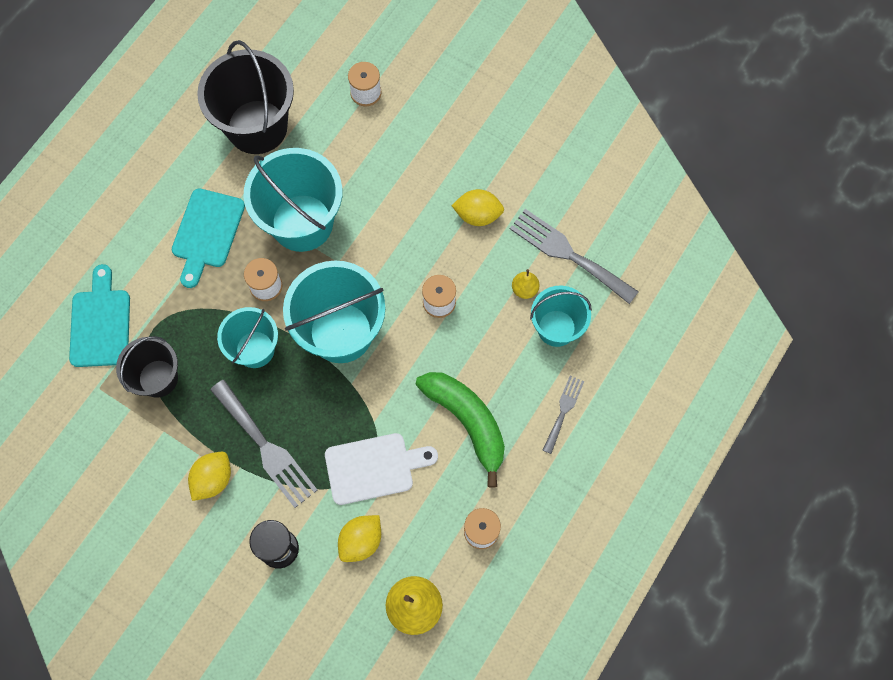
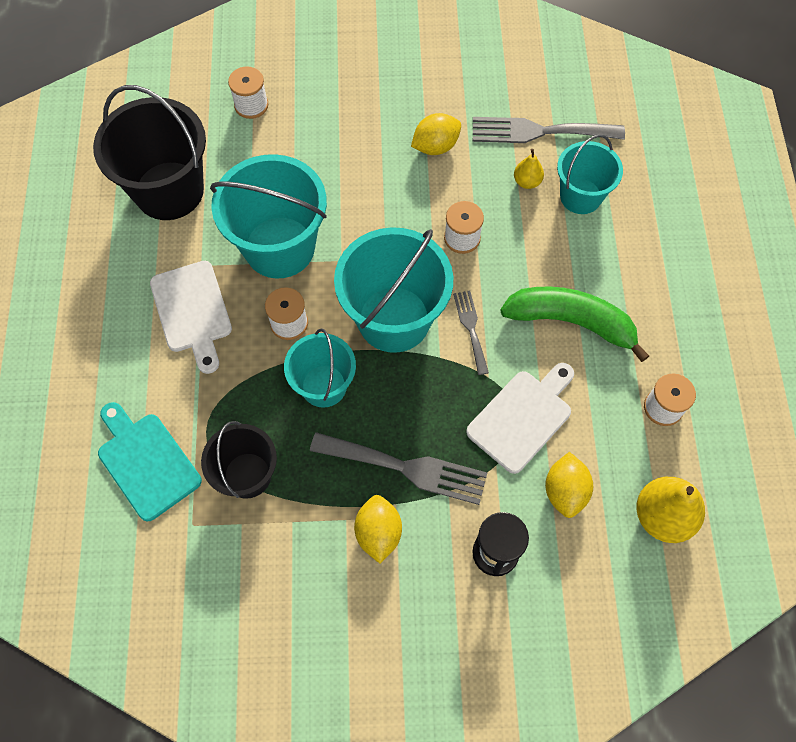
camera: 35 degrees left, 5 degrees down
(207, 233) = (192, 311): turquoise cutting board -> white cutting board
(563, 411) = (644, 259): grey fork -> grey fork (471, 328)

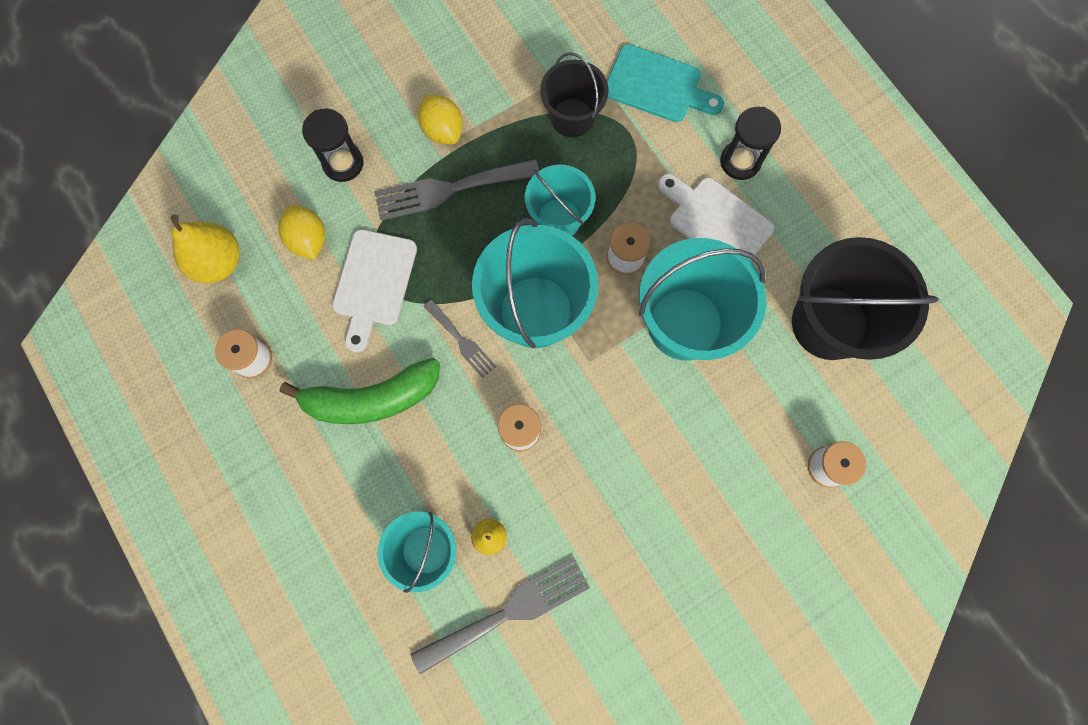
camera: 150 degrees right, 10 degrees up
(131, 350) = (740, 161): none -> black hourglass
(435, 146) = (607, 526): yellow lemon -> none

